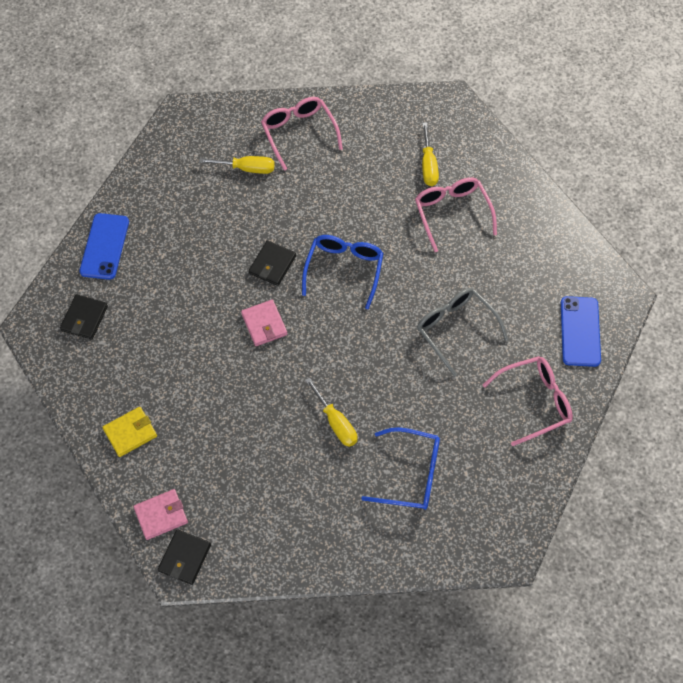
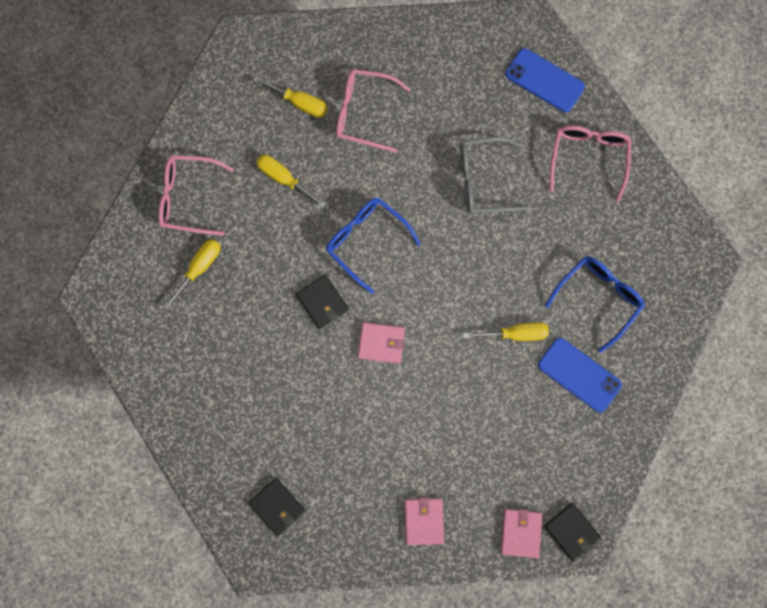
camera: 60 degrees left, 15 degrees up
(104, 246) = (206, 449): blue phone -> blue phone (579, 375)
(130, 433) = (424, 521): yellow wallet -> pink wallet
(357, 187) = (284, 179): none -> yellow screwdriver

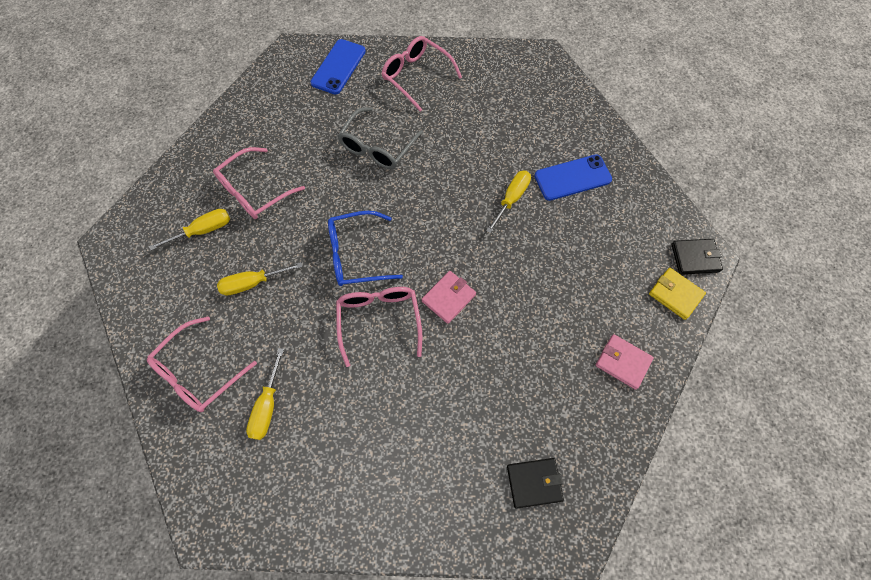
camera: 55 degrees left, 10 degrees down
(199, 268) = (267, 406): yellow screwdriver -> yellow screwdriver turned 150 degrees counterclockwise
(322, 302) = (379, 321): black wallet -> pink glasses
(521, 533) = (675, 294): pink wallet -> yellow wallet
(544, 80) = (338, 67): blue phone -> blue phone turned 45 degrees counterclockwise
(598, 299) = (523, 132): blue glasses -> none

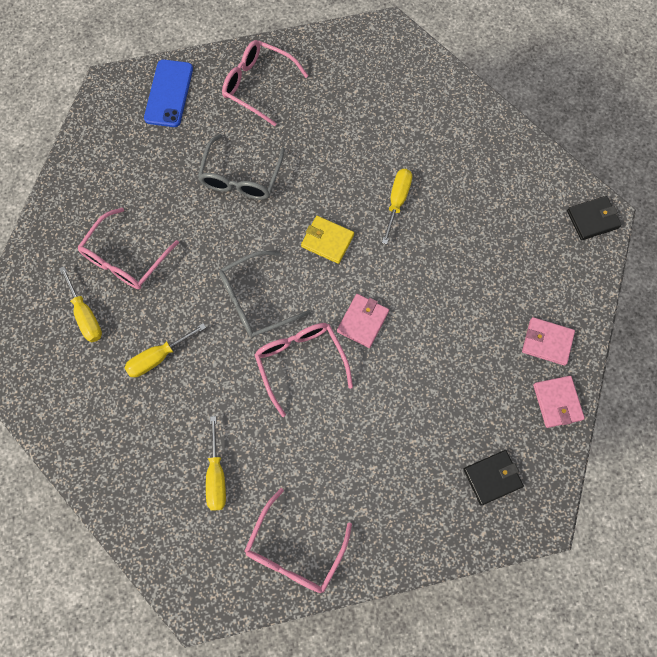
camera: 15 degrees left, 5 degrees up
(199, 371) = (136, 461): pink glasses -> pink glasses (295, 549)
(203, 231) = (85, 315): yellow screwdriver -> yellow screwdriver turned 105 degrees clockwise
(357, 255) = (256, 300): blue glasses -> grey glasses
(572, 178) = (453, 163): blue phone -> none
(619, 424) = (557, 402): none -> pink wallet
(675, 294) = (581, 262): yellow wallet -> yellow wallet (327, 241)

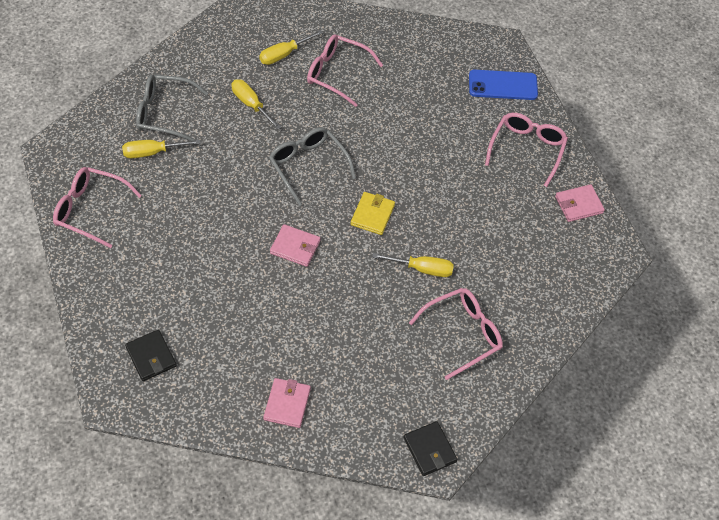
camera: 80 degrees right, 15 degrees down
(241, 176) = (427, 145): grey glasses -> grey glasses (165, 113)
(301, 363) = (252, 203): pink glasses -> pink glasses (462, 334)
(557, 402) = (225, 413): pink wallet -> pink wallet (578, 205)

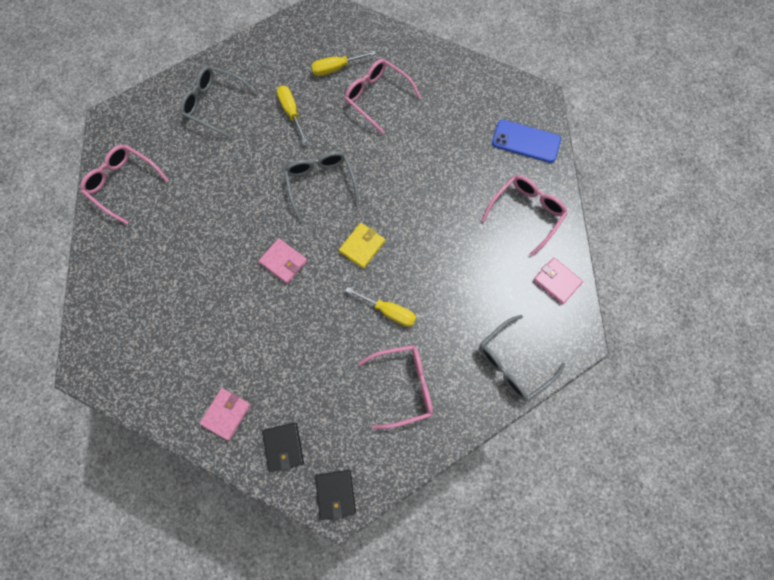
camera: 20 degrees right, 15 degrees up
(151, 357) = (127, 337): black wallet -> black wallet (283, 447)
(152, 152) = (192, 140): yellow screwdriver -> none
(563, 287) = (513, 363): none -> grey glasses
(578, 205) = (556, 281): pink wallet -> pink wallet turned 45 degrees clockwise

